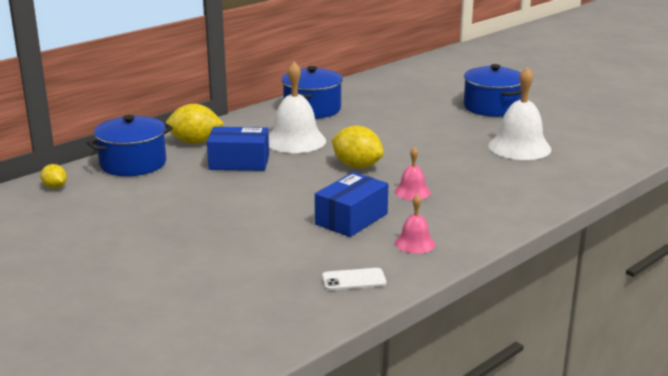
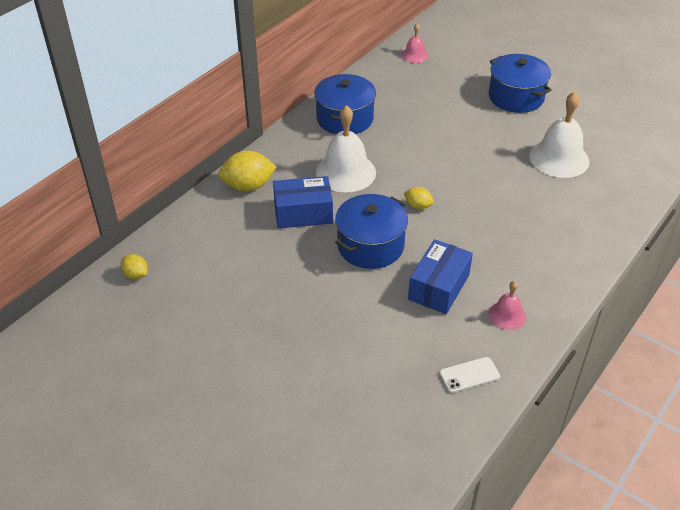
camera: 10 degrees left, 20 degrees up
(133, 163) = (199, 228): blue pot -> blue pot (370, 246)
(357, 166) = (418, 206): yellow lemon -> yellow lemon, size x0.54
(412, 192) = (481, 239): pink bell -> pink bell (414, 55)

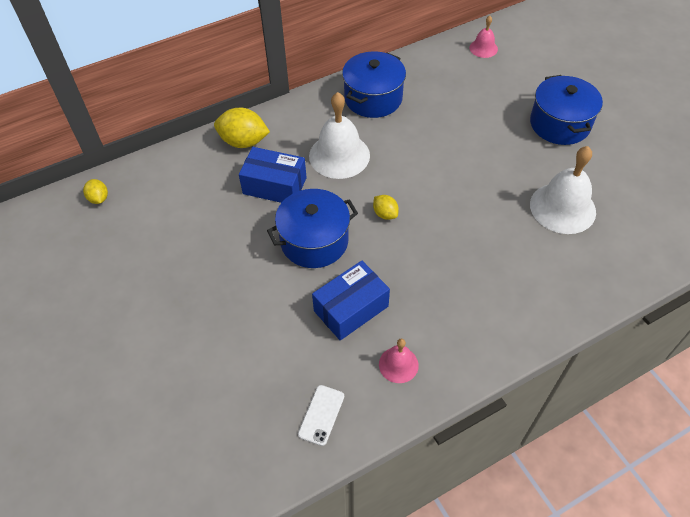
camera: 25 degrees right, 10 degrees up
(469, 375) = (321, 415): white phone -> white phone turned 75 degrees counterclockwise

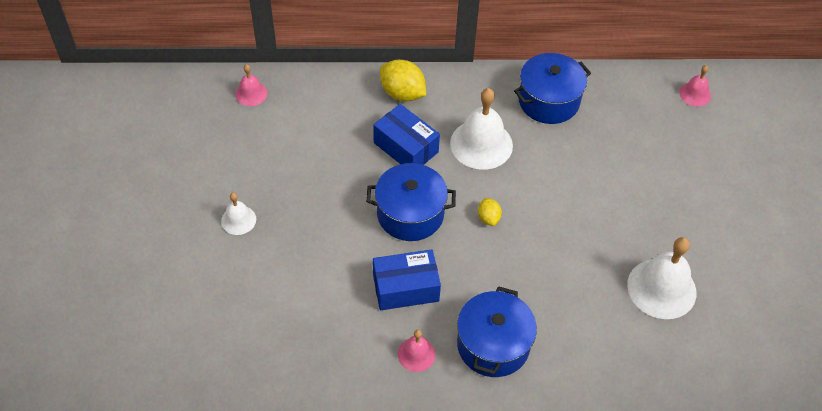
camera: 25 degrees right, 0 degrees up
(99, 198) = (251, 93): yellow lemon -> pink bell
(152, 320) = (238, 220): none -> white bell
(321, 415) = (328, 363): white phone -> none
(559, 124) = (719, 206): blue pot -> blue pot (493, 345)

